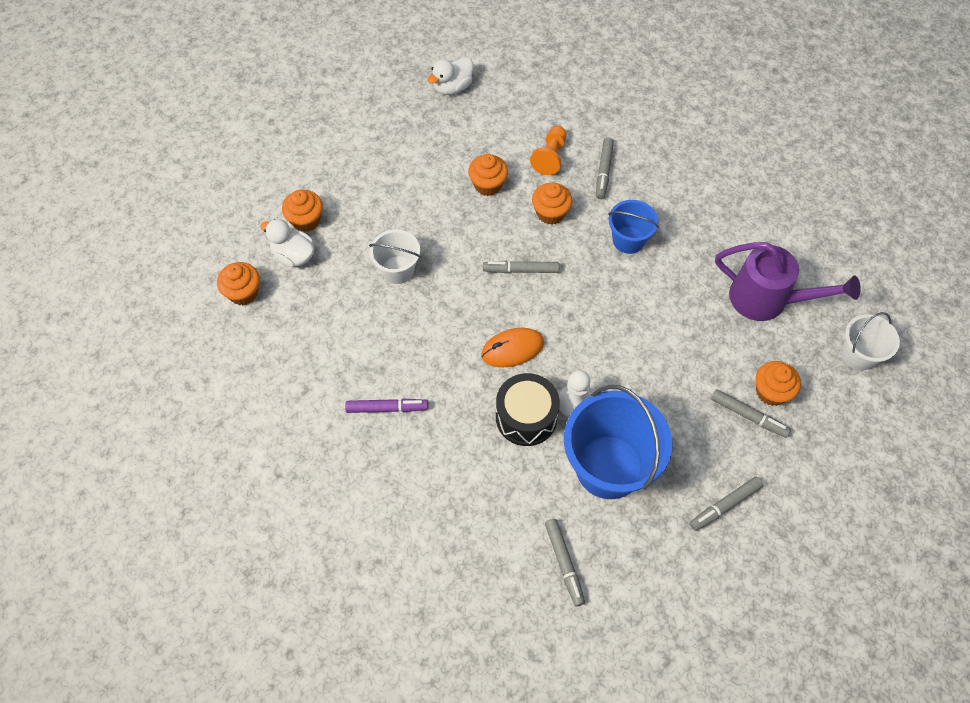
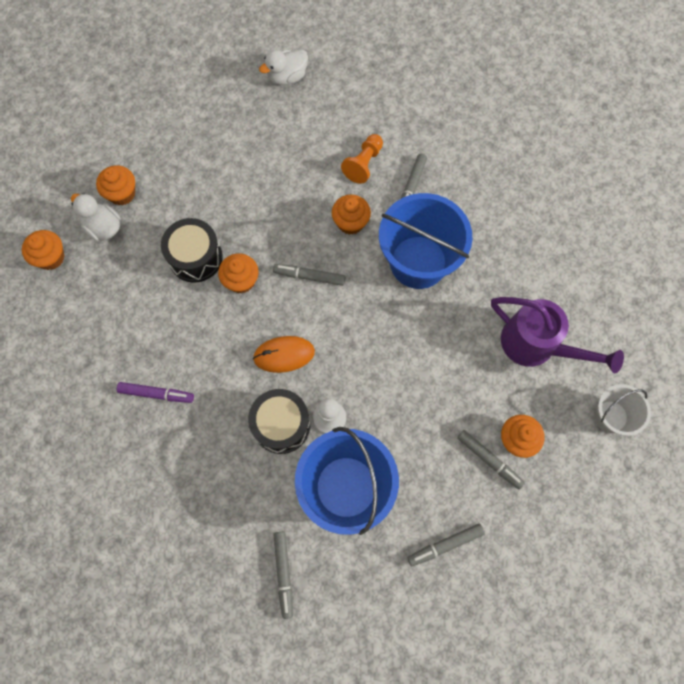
camera: 10 degrees right, 10 degrees up
(397, 270) = (195, 257): white bucket -> black drum
(488, 185) = (298, 184): orange cupcake -> orange cupcake (241, 280)
(628, 240) = (418, 262): blue bucket -> blue bucket, size x1.85

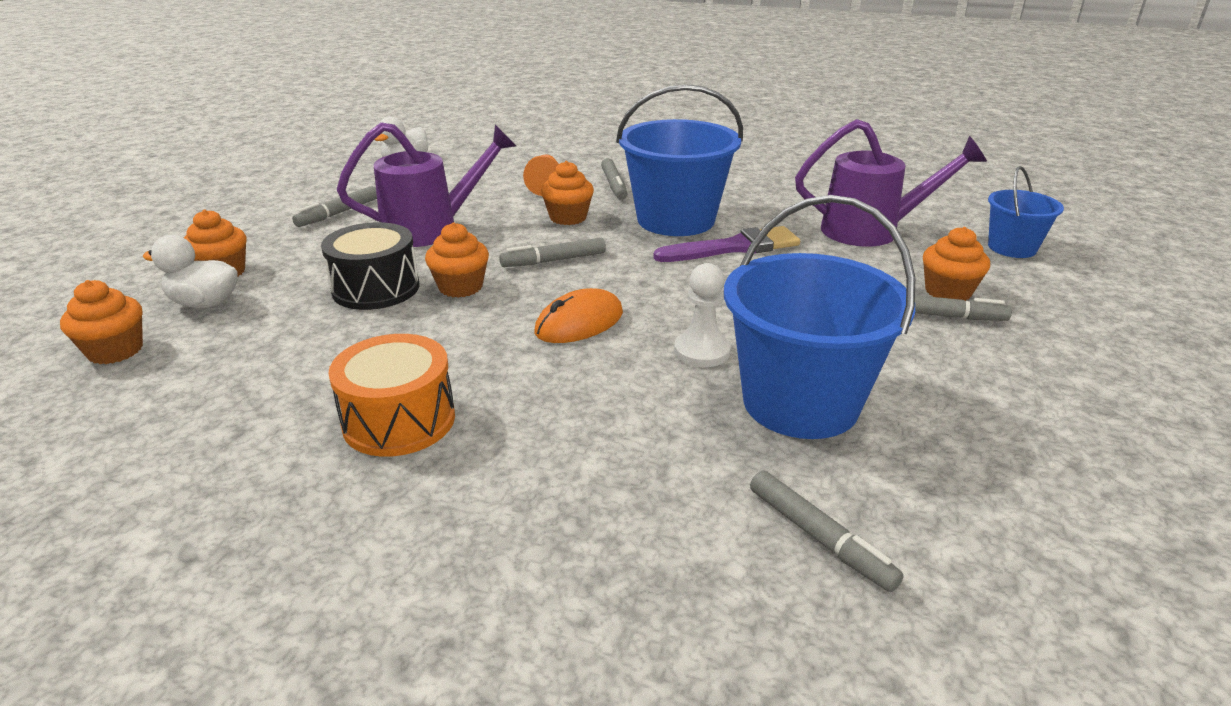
camera: 30 degrees left, 40 degrees down
(156, 394) = (399, 420): purple marker -> orange drum
(258, 195) = (431, 229): none -> purple watering can
(281, 425) = (638, 381): black drum -> none
(429, 319) = (734, 247): none -> purple brush
(445, 545) = (1001, 402): grey marker -> grey marker (338, 213)
(610, 416) = (1012, 248): white bucket -> blue bucket

